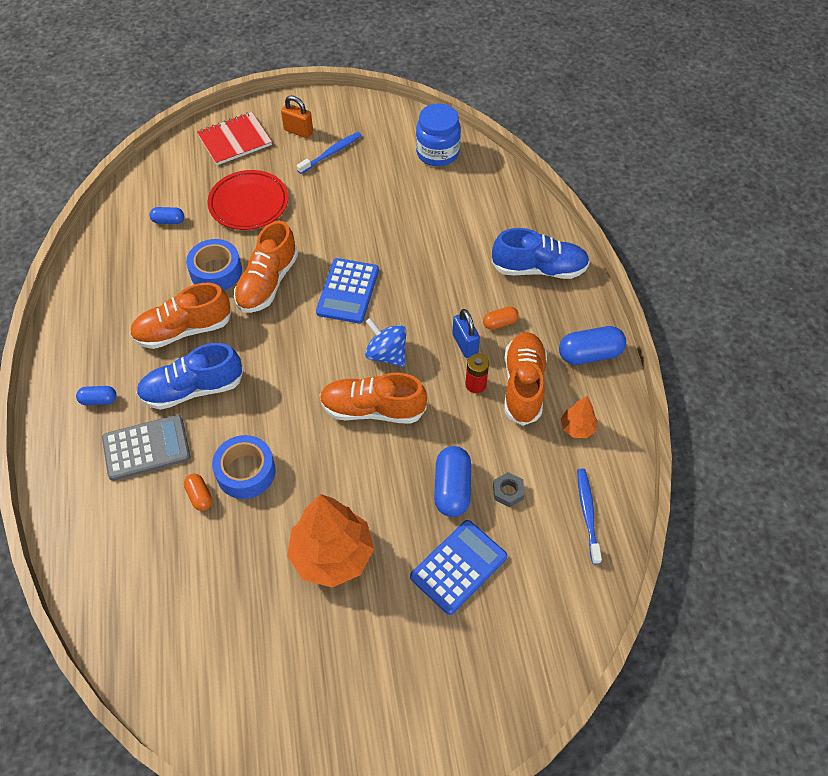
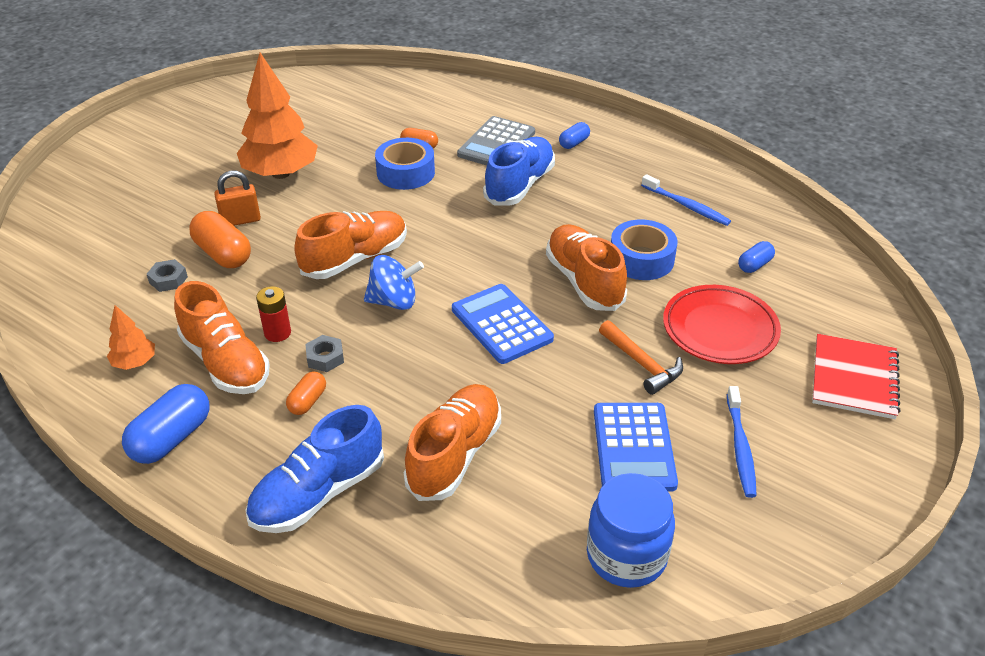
camera: 135 degrees right, 15 degrees down
(183, 330) = (591, 209): orange shoe -> orange shoe (455, 454)
(298, 131) = (818, 444): orange padlock -> orange padlock (241, 220)
(312, 216) = (642, 364): none -> orange hammer
(452, 488) = (223, 254): blue capsule -> orange capsule
(458, 567) = (171, 218): blue calculator -> blue calculator (633, 447)
(465, 344) = (325, 358): blue padlock -> grey nut
(587, 514) = (75, 307): blue toothbrush -> blue toothbrush (686, 206)

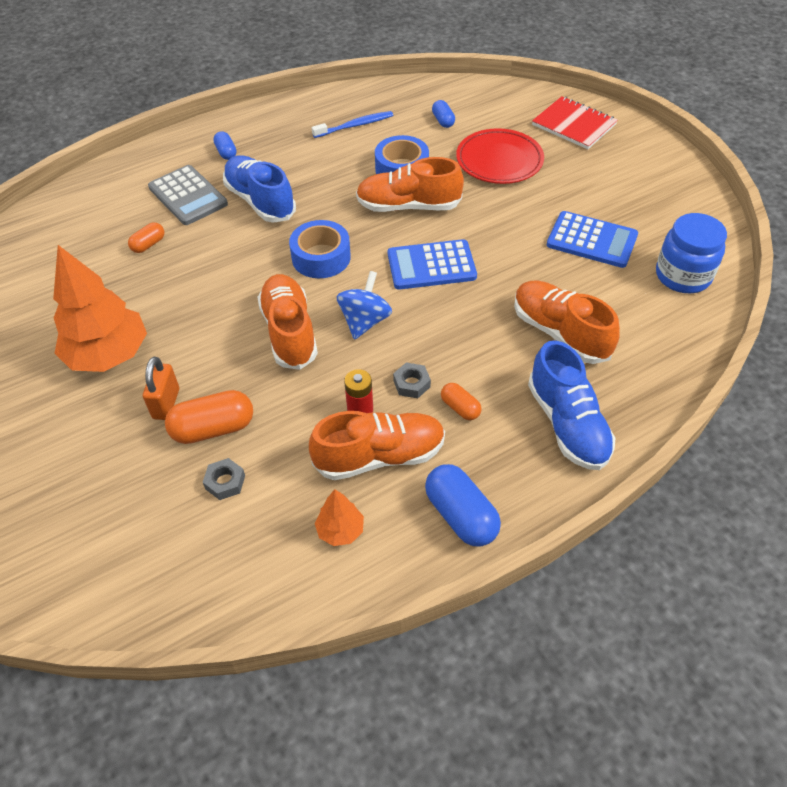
camera: 65 degrees left, 10 degrees up
(405, 173) = (183, 265): blue tape -> blue tape (321, 257)
(642, 364) = (514, 208): orange hammer -> none
(740, 447) = (611, 193): blue toothbrush -> none

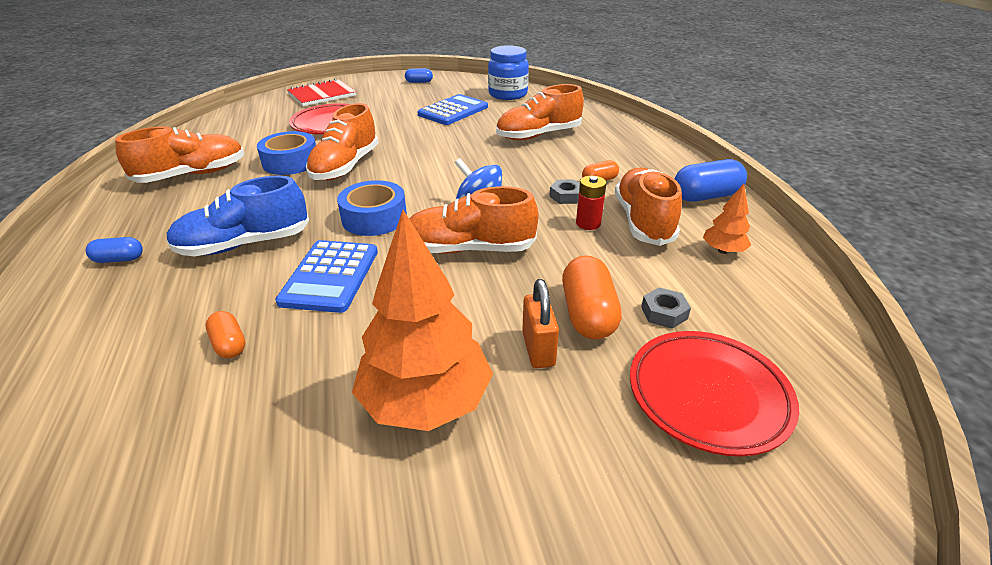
camera: 75 degrees left, 15 degrees down
(129, 515) = (708, 395): none -> red plate
(166, 403) = (538, 349): orange padlock -> orange padlock turned 60 degrees clockwise
(188, 196) = (167, 299): grey calculator -> none
(354, 126) = (192, 175): blue toothbrush -> orange shoe
(431, 265) = (432, 168): blue calculator -> blue calculator (330, 276)
(443, 121) = (248, 136): blue capsule -> blue capsule (419, 82)
(567, 424) = (625, 147): blue shoe -> none

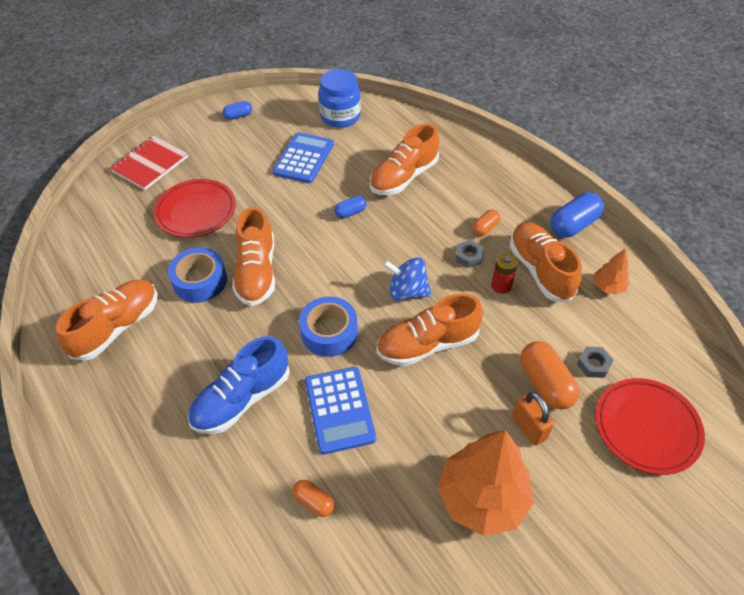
camera: 20 degrees left, 15 degrees up
(119, 259) = (147, 452): blue capsule -> blue capsule (350, 212)

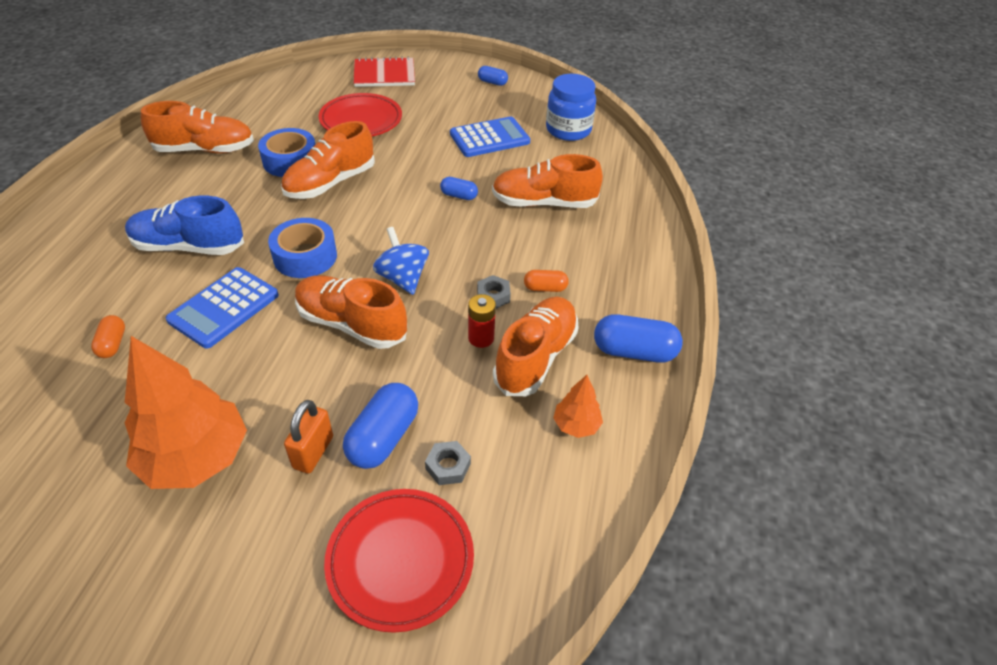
camera: 45 degrees right, 5 degrees down
(545, 383) = (383, 437): orange capsule -> blue capsule

